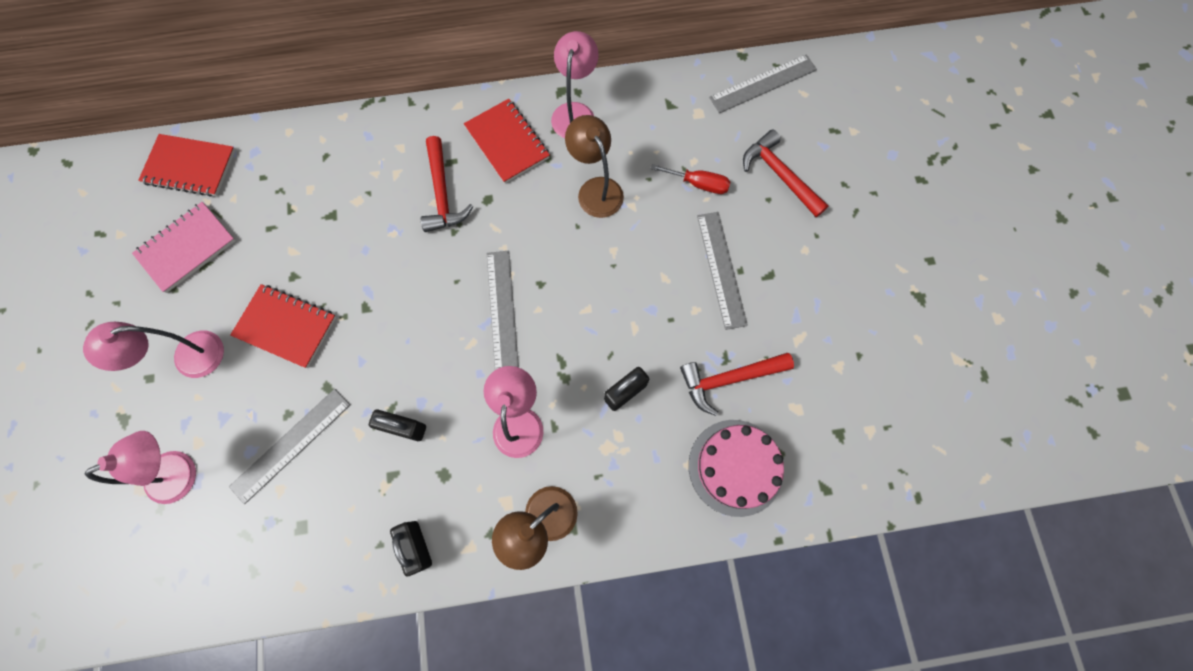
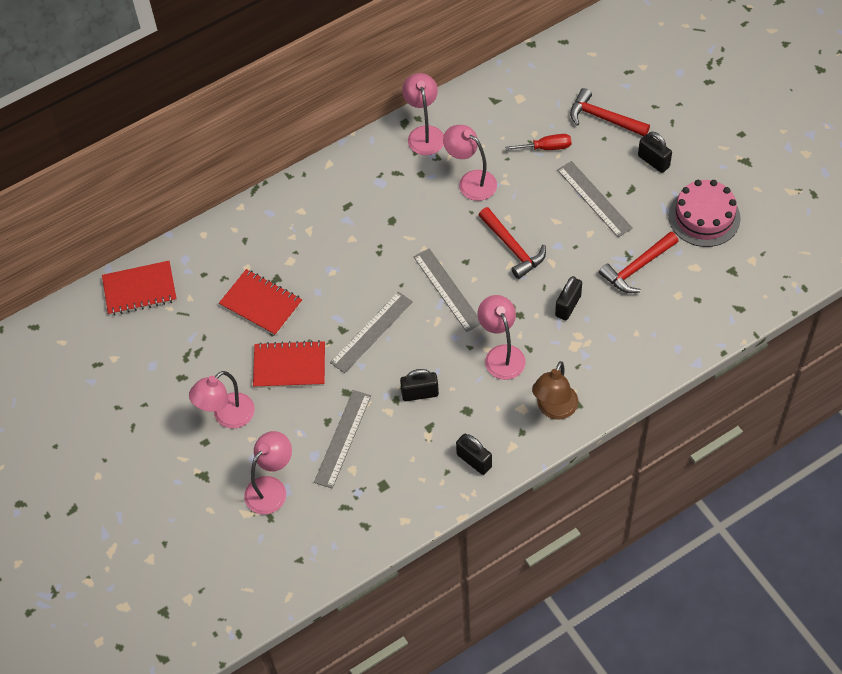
camera: 20 degrees left, 15 degrees down
(187, 248) = (176, 346): pink notebook -> none
(442, 194) = (354, 230): red hammer -> red hammer (513, 248)
(507, 142) = (384, 175): red notebook -> red notebook (261, 304)
(596, 189) = (471, 181): brown lamp -> pink lamp
(735, 467) = (671, 320): pink cake -> pink cake (704, 217)
(763, 84) = (558, 58): grey ruler -> grey ruler (372, 332)
(811, 251) = (653, 161): none -> black padlock

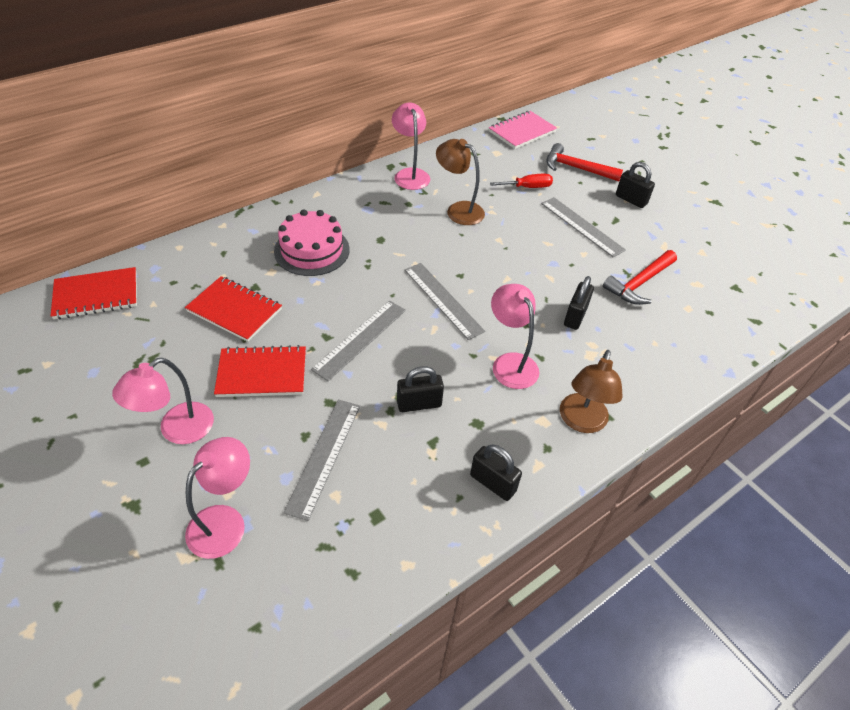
camera: 10 degrees left, 10 degrees down
(471, 181) = (458, 210): pink lamp -> brown lamp
(513, 248) = (508, 264): red hammer -> none
(552, 64) = (522, 131): none -> pink notebook
(704, 217) = (692, 243): pink cake -> pink cake (312, 250)

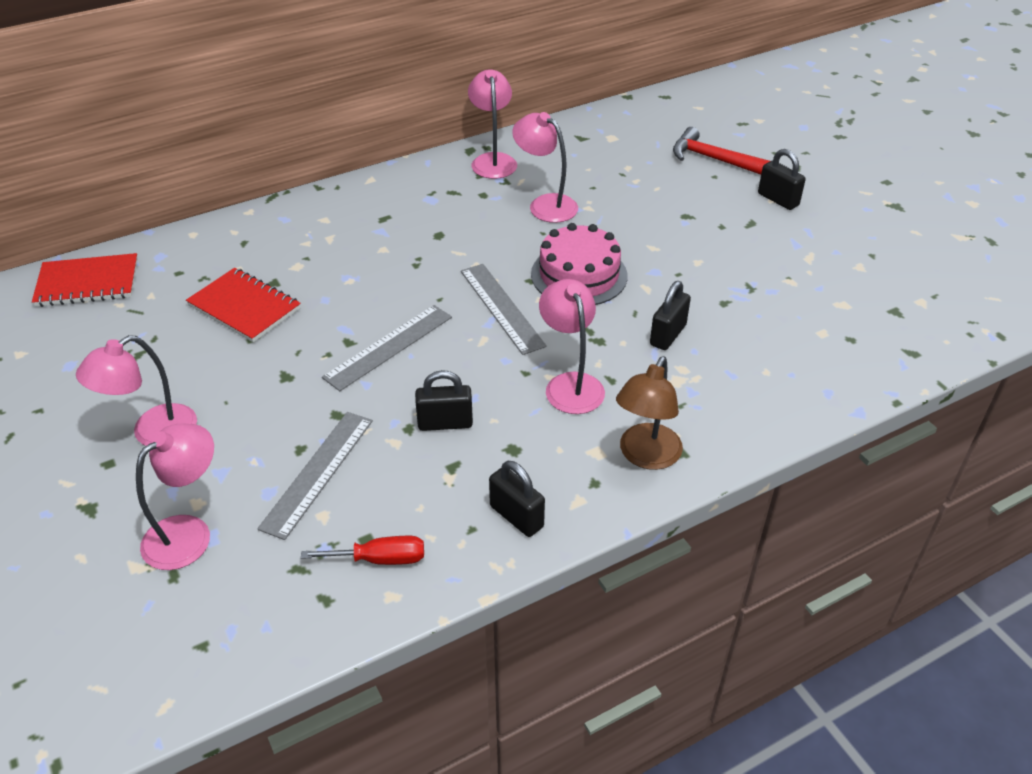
camera: 10 degrees right, 5 degrees down
(262, 373) = (263, 378): red notebook -> none
(312, 250) = (351, 244): pink cake -> pink cake (579, 275)
(458, 210) = (545, 204): brown lamp -> pink lamp
(522, 131) = (651, 113): pink notebook -> none
(528, 187) = (642, 180): red screwdriver -> red screwdriver (380, 559)
(582, 226) = (703, 229): grey ruler -> none
(639, 283) = (763, 300): red hammer -> none

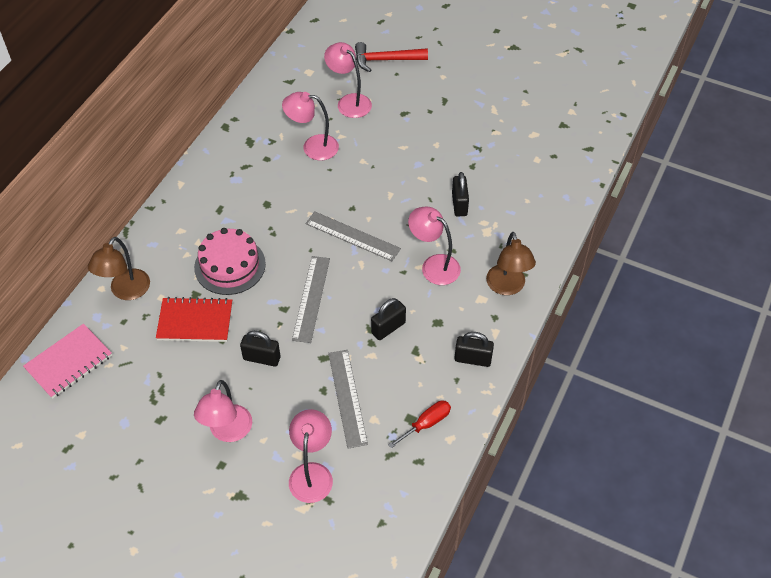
camera: 35 degrees left, 10 degrees up
(88, 283) = (69, 362): red notebook -> pink notebook
(211, 247) = (126, 291): none -> brown lamp
(493, 160) = (248, 128): pink lamp -> pink lamp (349, 102)
(579, 275) = (377, 189): pink cake -> pink cake (230, 265)
(778, 199) = (446, 74): black padlock -> black padlock (261, 358)

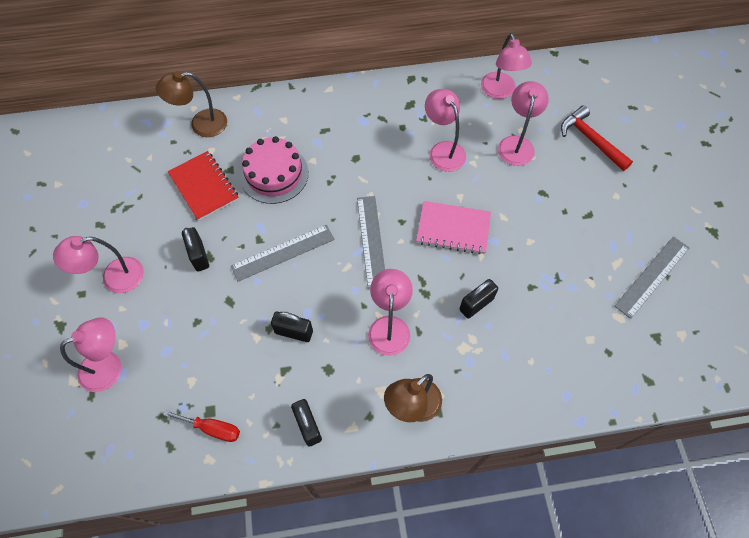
camera: 55 degrees right, 10 degrees up
(69, 362) = (114, 134): pink notebook -> pink notebook (453, 229)
(293, 82) = (500, 92): none -> pink lamp
(347, 398) = (200, 345): grey ruler -> grey ruler (652, 276)

